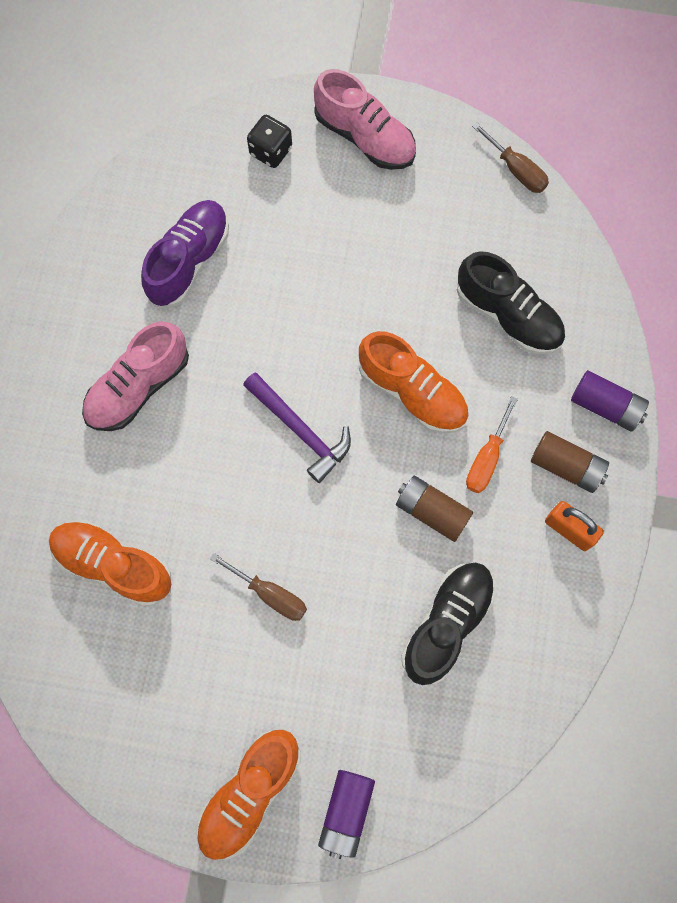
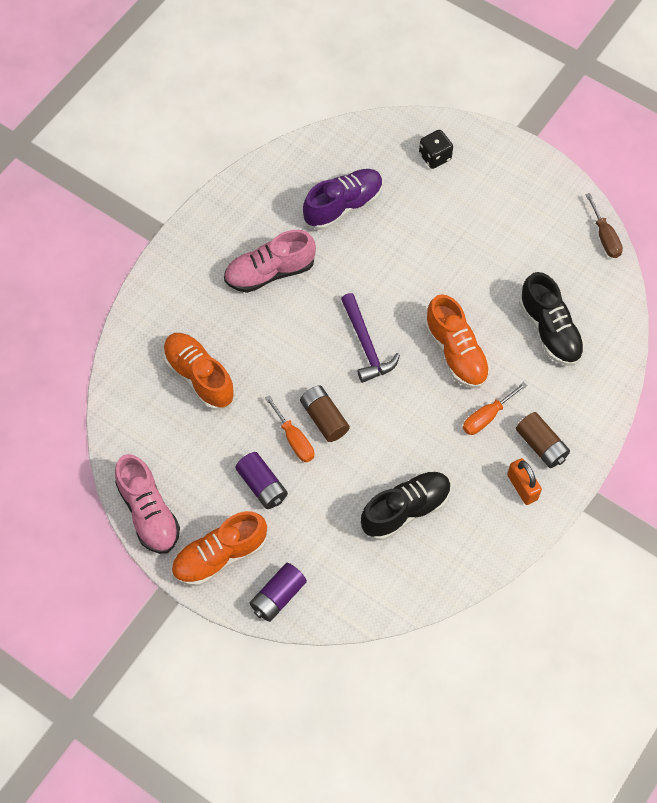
camera: 25 degrees right, 10 degrees down
(270, 594) = (294, 439): brown screwdriver -> orange screwdriver
(365, 137) = (506, 173): pink shoe -> pink shoe (148, 512)
(432, 511) = (431, 434): brown battery -> brown battery (324, 418)
(605, 406) = (590, 418): purple battery -> purple battery (262, 485)

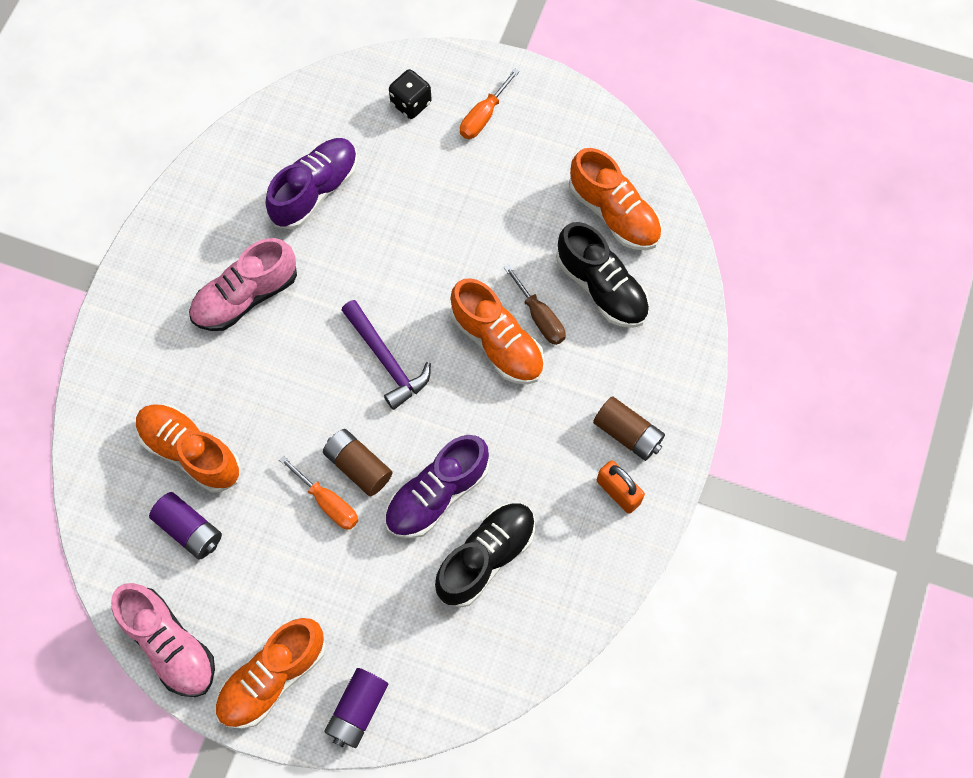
camera: 15 degrees left, 5 degrees up
(262, 485) = (303, 572): purple battery -> purple battery (189, 530)
(379, 454) = (437, 494): none -> purple shoe
(487, 417) = (554, 414): orange screwdriver -> orange screwdriver (483, 116)
(574, 276) = (614, 213): none -> orange shoe
(604, 237) = (637, 155): brown screwdriver -> brown screwdriver (540, 317)

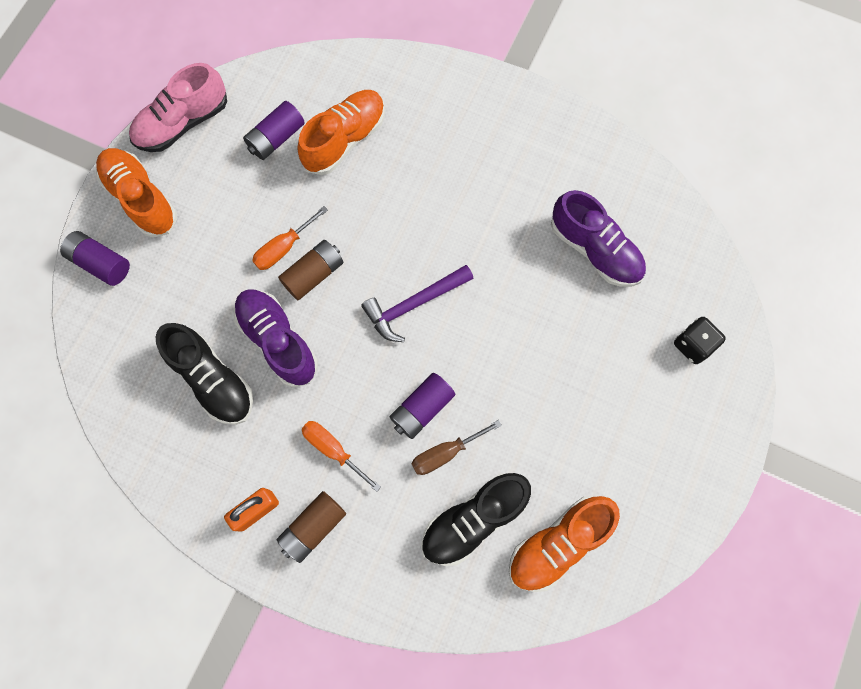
camera: 95 degrees right, 5 degrees up
(246, 296) = (488, 186): pink shoe -> none
(483, 116) = (677, 417): orange screwdriver -> orange screwdriver (333, 449)
(497, 343) = (422, 408): orange shoe -> purple battery

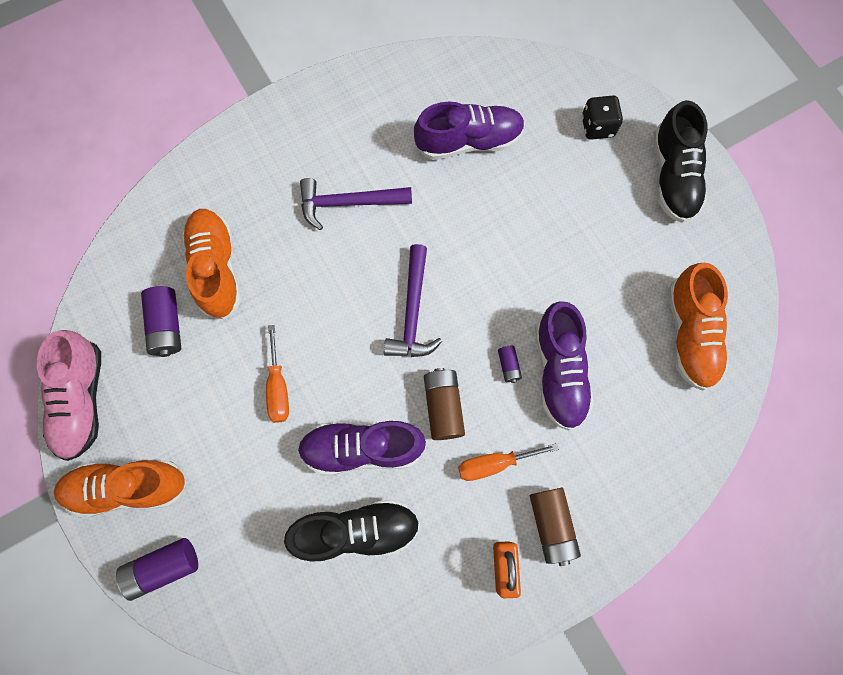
camera: 55 degrees left, 0 degrees up
(313, 274) = (323, 377): brown battery -> brown battery (443, 407)
(422, 408) = (508, 366): purple battery -> purple battery, size x0.53
(445, 453) = (559, 372): brown screwdriver -> purple shoe
(468, 195) = (348, 203): none -> purple hammer
(473, 520) = (629, 387): black shoe -> black shoe (673, 176)

